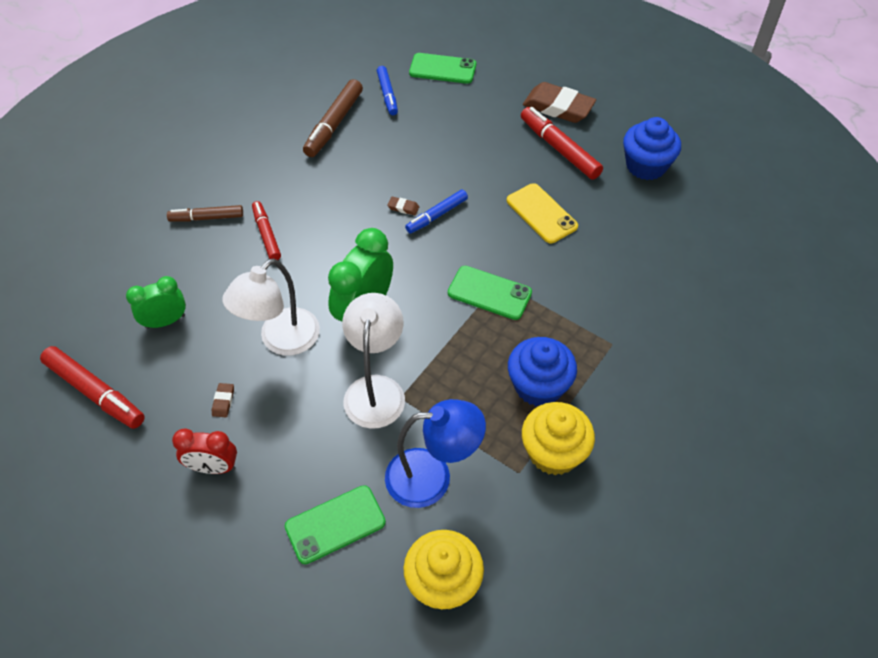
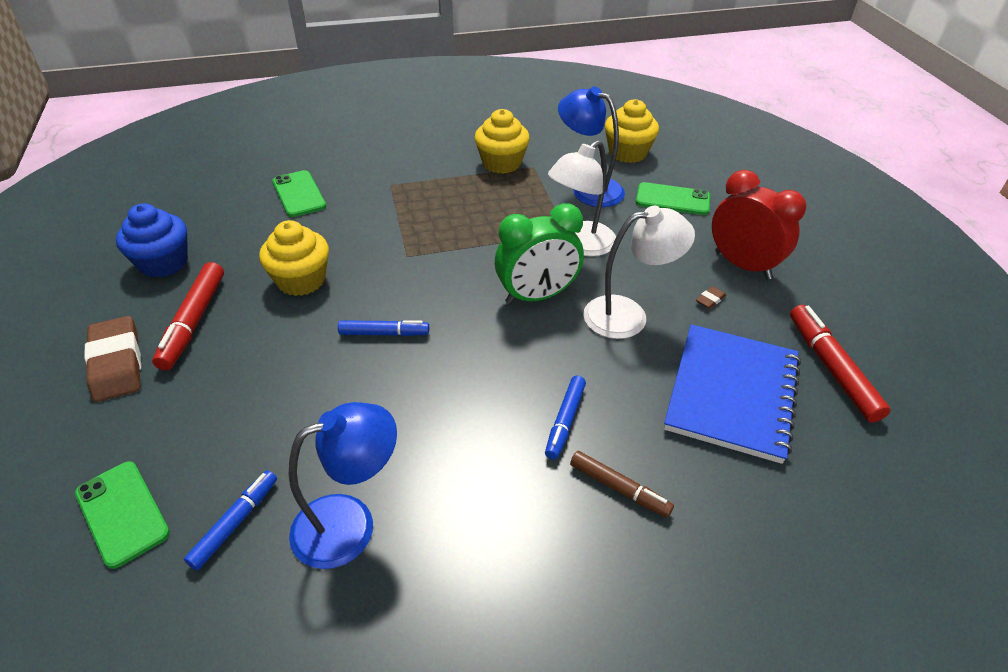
camera: 140 degrees left, 10 degrees down
(165, 321) = (732, 394): green clock -> blue notebook
(213, 467) = (742, 265): red clock -> red clock, size x1.60
(266, 234) = (565, 421): red marker -> blue marker
(334, 124) = (350, 523): brown marker -> blue lamp
(403, 208) = (403, 360): brown eraser -> none
(489, 293) = (425, 253): green phone -> green phone (299, 194)
(538, 386) = (467, 191): blue cupcake -> none
(541, 213) = (301, 280): yellow phone -> yellow cupcake

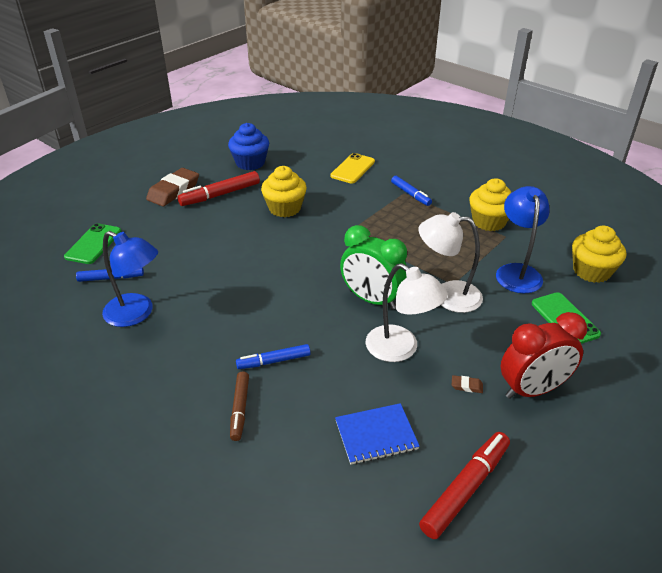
camera: 55 degrees right, 5 degrees down
(299, 194) = (353, 169): green phone -> yellow phone
(384, 333) = (274, 257): blue marker -> blue marker (410, 194)
(732, 394) = (376, 435): blue notebook -> blue notebook, size x0.58
(742, 265) = (532, 390): red clock -> red clock turned 60 degrees clockwise

